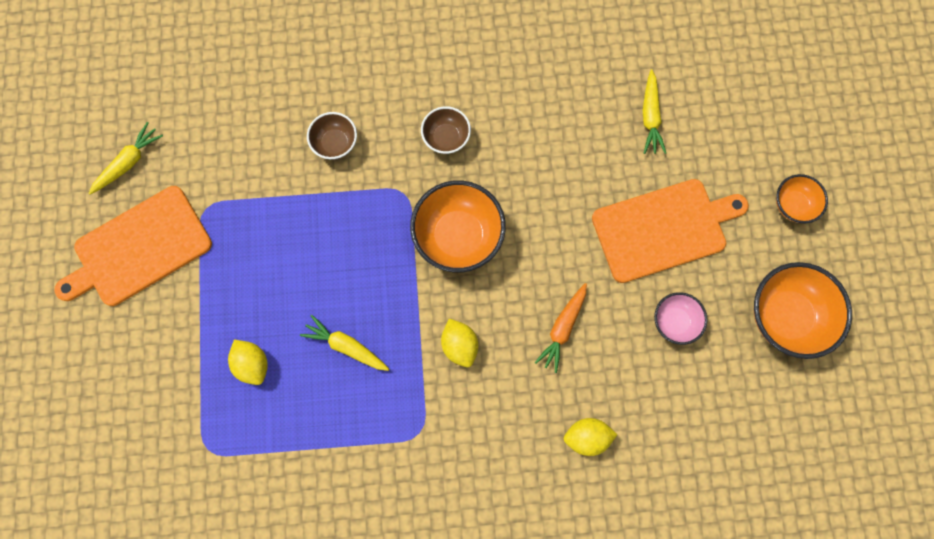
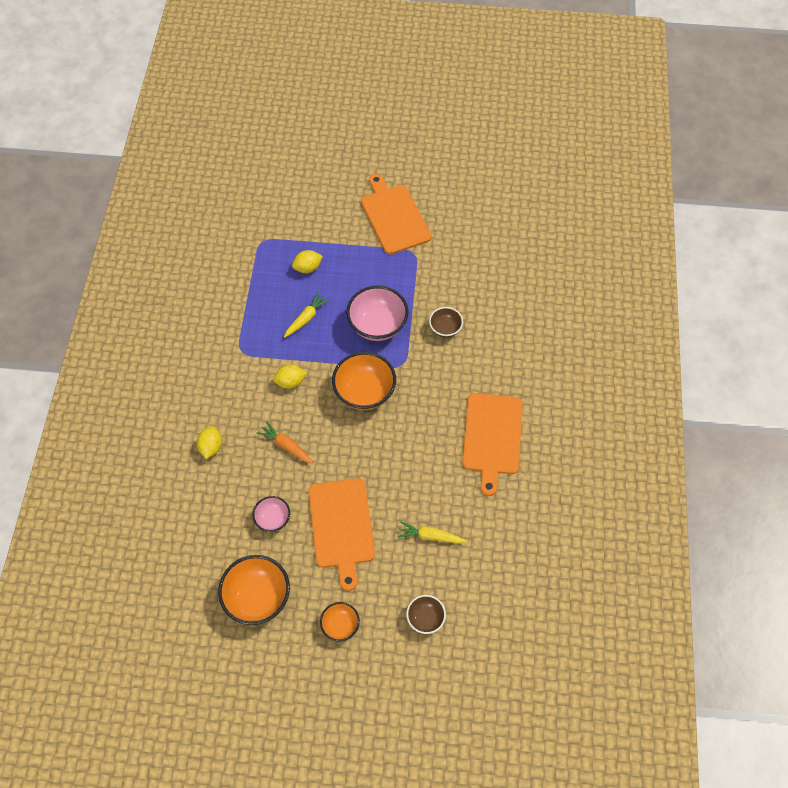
camera: 100 degrees right, 15 degrees down
(128, 162) = (452, 215): yellow carrot -> none
(343, 238) = (377, 325): none -> pink bowl
(446, 138) = (437, 396): brown bowl -> brown bowl (425, 618)
(495, 61) = (492, 437): none -> orange cutting board

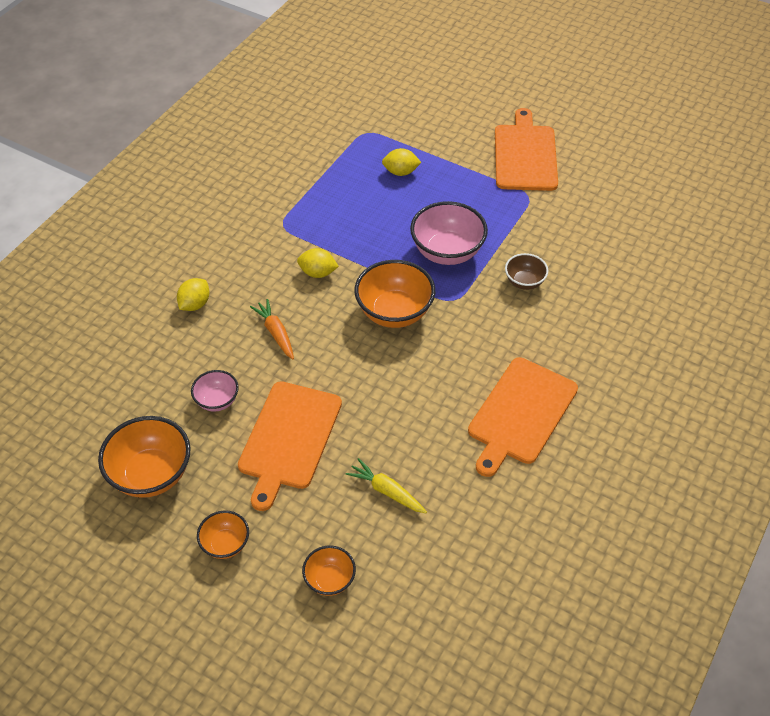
camera: 25 degrees right, 10 degrees down
(306, 318) = (371, 218): yellow carrot -> none
(425, 618) = (330, 580): brown bowl -> orange bowl

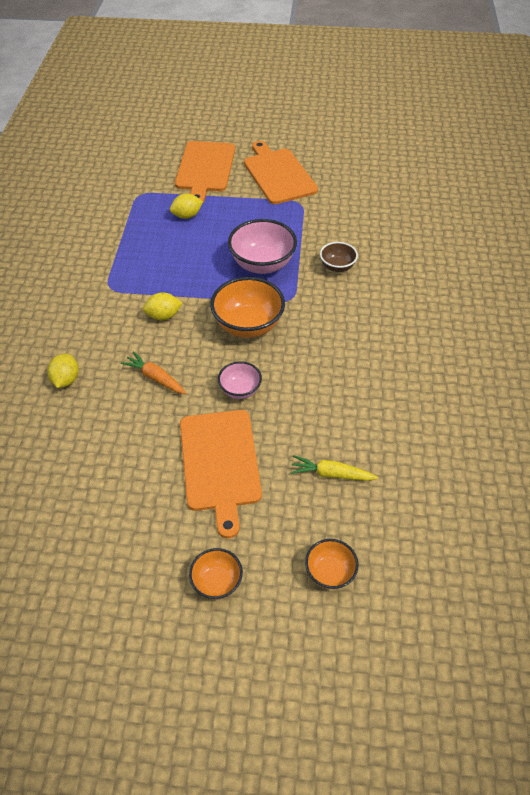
camera: 25 degrees left, 0 degrees up
(151, 474) = (109, 547): orange bowl -> none
(217, 401) = (135, 456): pink bowl -> pink bowl (240, 390)
(520, 413) = (398, 368): orange cutting board -> orange cutting board (205, 169)

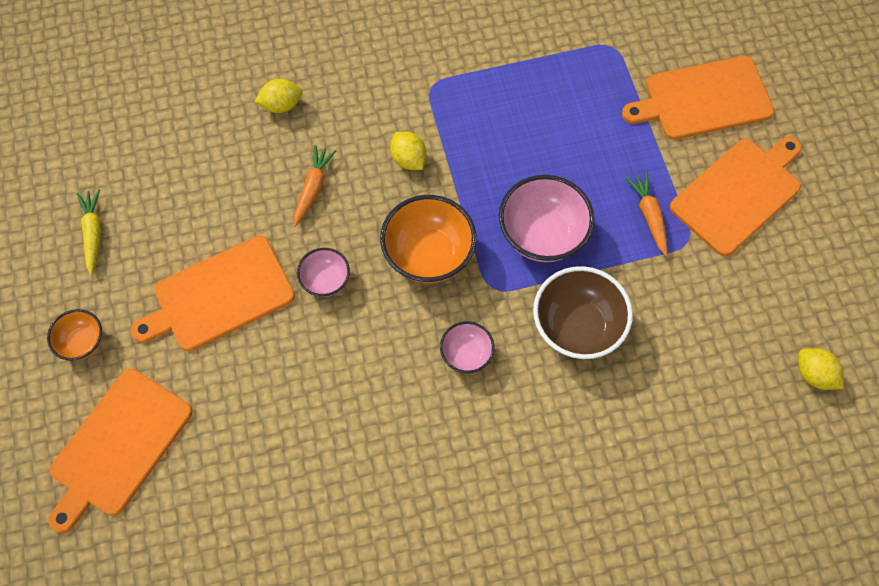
camera: 70 degrees right, 15 degrees up
(187, 216) = (595, 115): yellow lemon -> yellow lemon (814, 375)
(274, 214) = (649, 216): none -> orange carrot
(330, 572) = (118, 446): orange bowl -> orange cutting board
(331, 474) = (239, 414): yellow carrot -> yellow carrot (93, 233)
(335, 326) = (466, 354): none -> pink bowl
(337, 267) = (577, 327): brown bowl -> brown bowl, size x1.80

